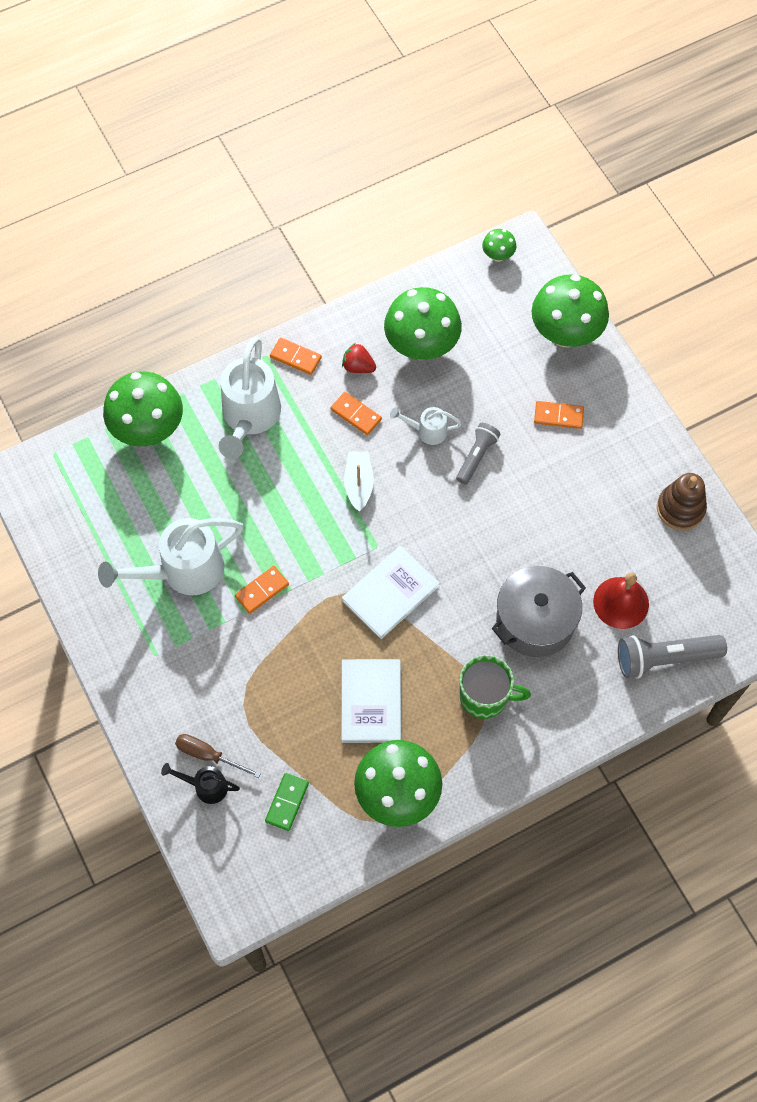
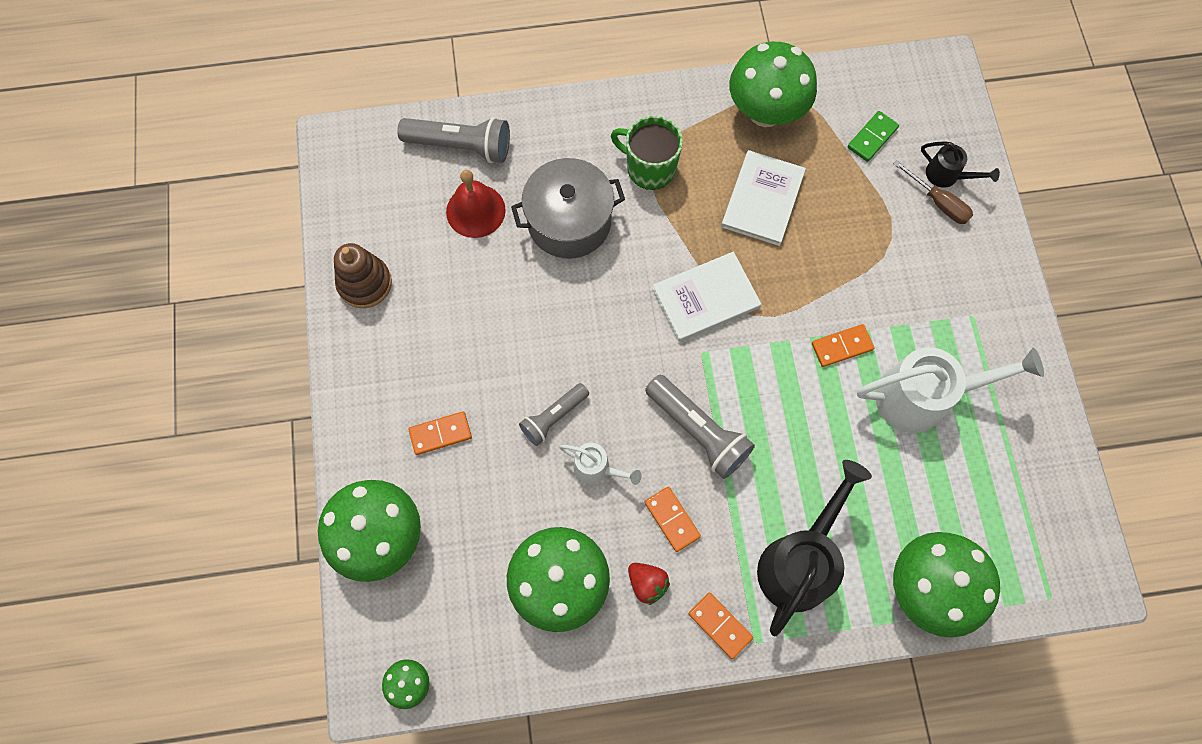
camera: 160 degrees left, 5 degrees up
(249, 417) = (800, 562): white watering can -> black watering can
(359, 484) = (698, 431): white boat -> grey flashlight
(558, 416) = (440, 433): orange domino -> orange domino turned 45 degrees counterclockwise

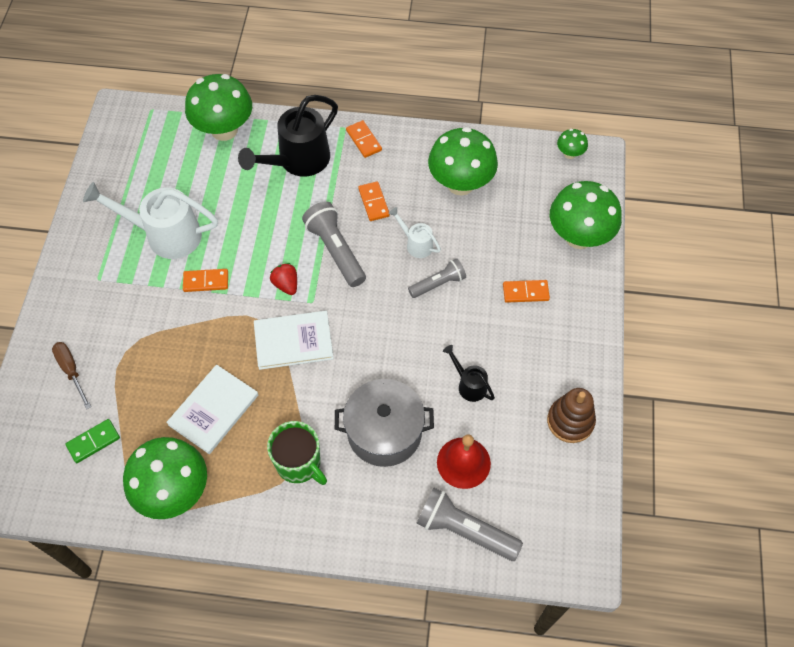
camera: 165 degrees left, 10 degrees down
(647, 583) = (402, 171): red strawberry -> red strawberry (286, 284)
(947, 175) = (50, 391): black watering can -> black watering can (469, 384)

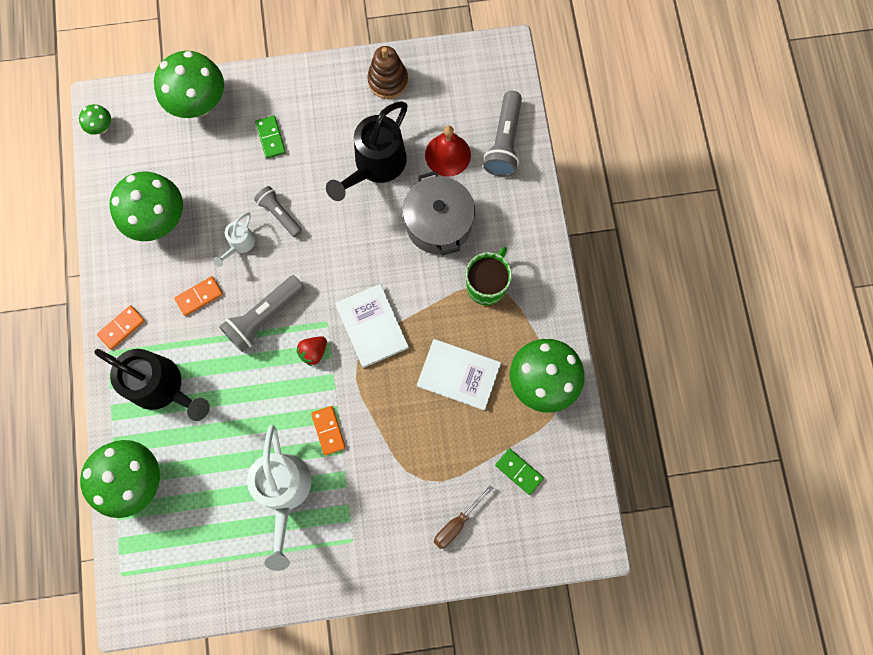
camera: 105 degrees left, 15 degrees up
(469, 384) = (375, 166): black watering can -> black watering can, size x2.02
(525, 292) = (271, 138): orange domino -> green domino

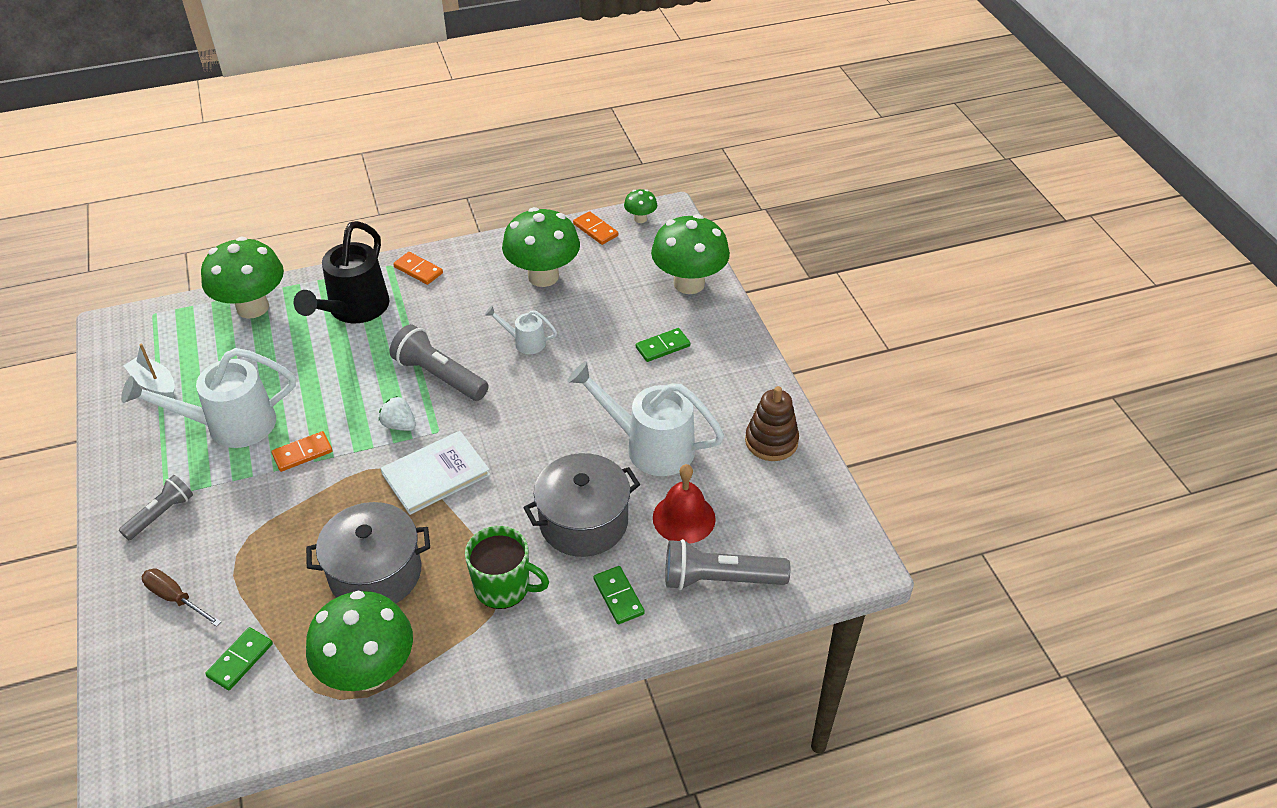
camera: 80 degrees right, 30 degrees down
(199, 296) = (459, 320): orange domino -> orange domino (595, 230)
(218, 564) = (154, 384): none -> white boat
(279, 214) = (568, 369): grey flashlight -> grey flashlight (161, 514)
(313, 352) = (399, 425): red strawberry -> white strawberry
(375, 166) = (650, 446): black watering can -> white watering can
(458, 375) = (375, 573): white book -> grey pot
(507, 209) = (618, 596): none -> green domino

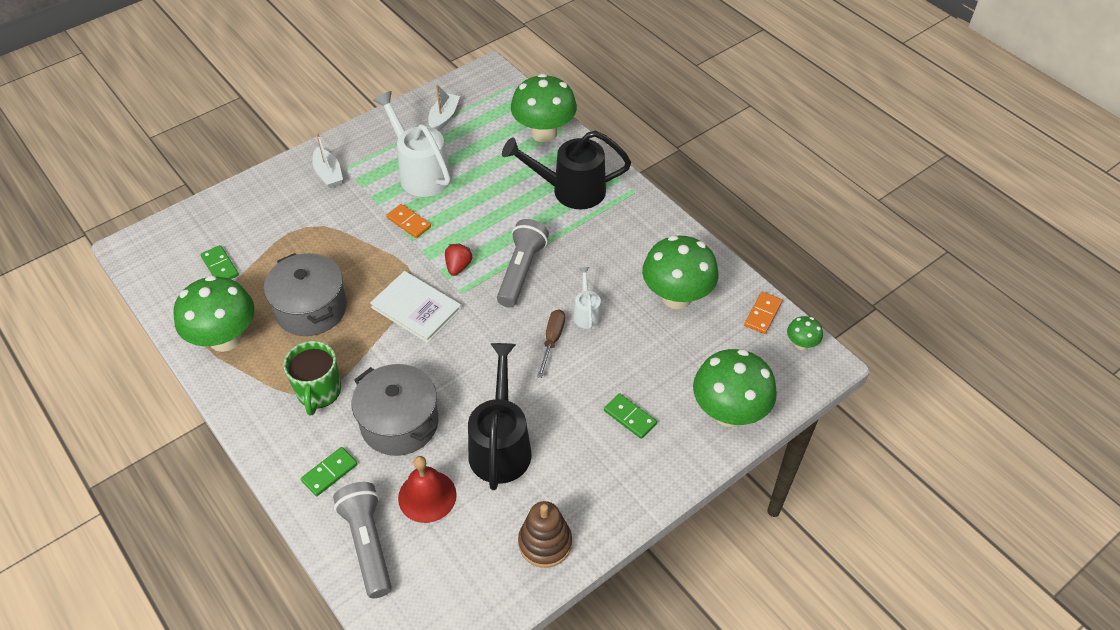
camera: 70 degrees right, 5 degrees up
(161, 514) = (328, 174): grey flashlight -> white boat
(175, 598) = (261, 212): brown screwdriver -> brown screwdriver (552, 340)
(240, 660) = (220, 266): green domino -> green domino turned 45 degrees clockwise
(399, 425) = (458, 267): white strawberry -> red strawberry
(418, 270) = (637, 211): orange domino -> none
(650, 446) = (501, 445): white watering can -> black watering can

